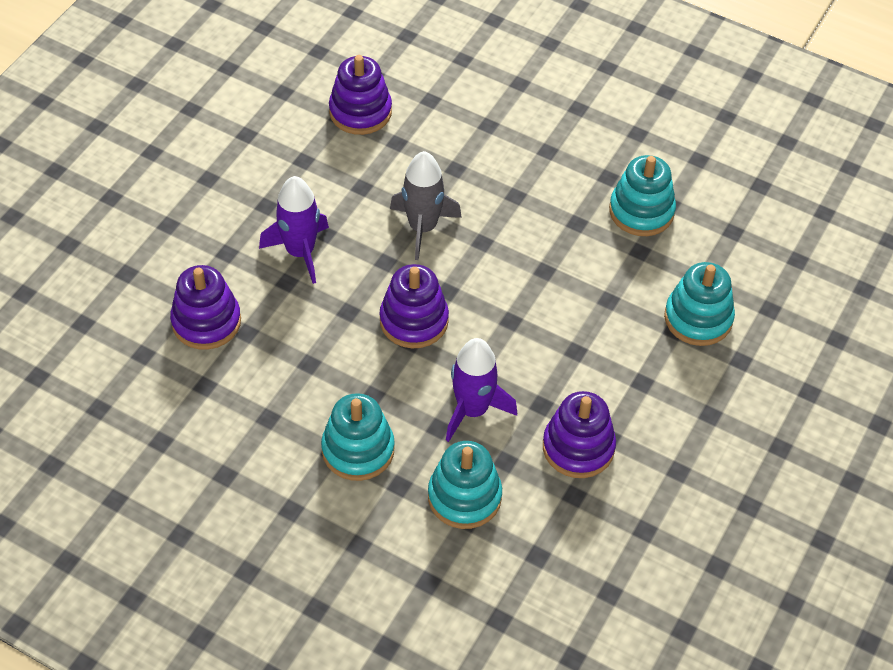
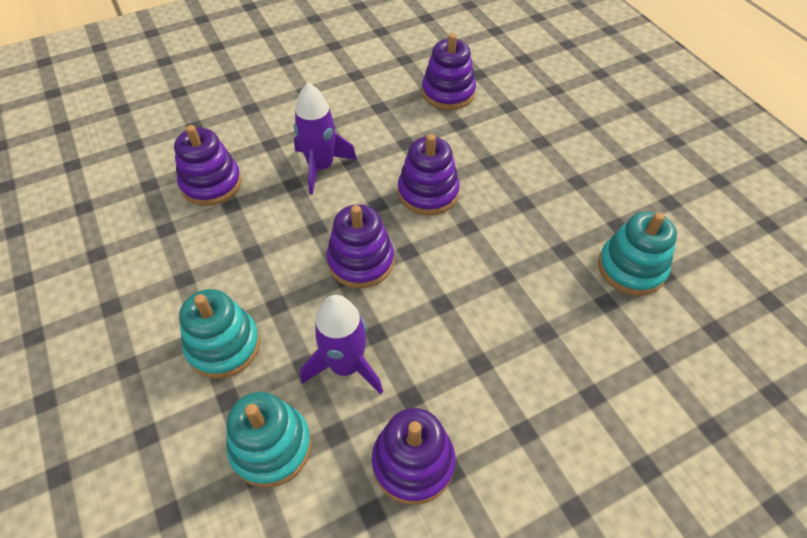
camera: 35 degrees right, 0 degrees up
(422, 227) = (428, 192): grey rocket -> purple stacking toy
(698, 318) = (625, 397): turquoise stacking toy -> none

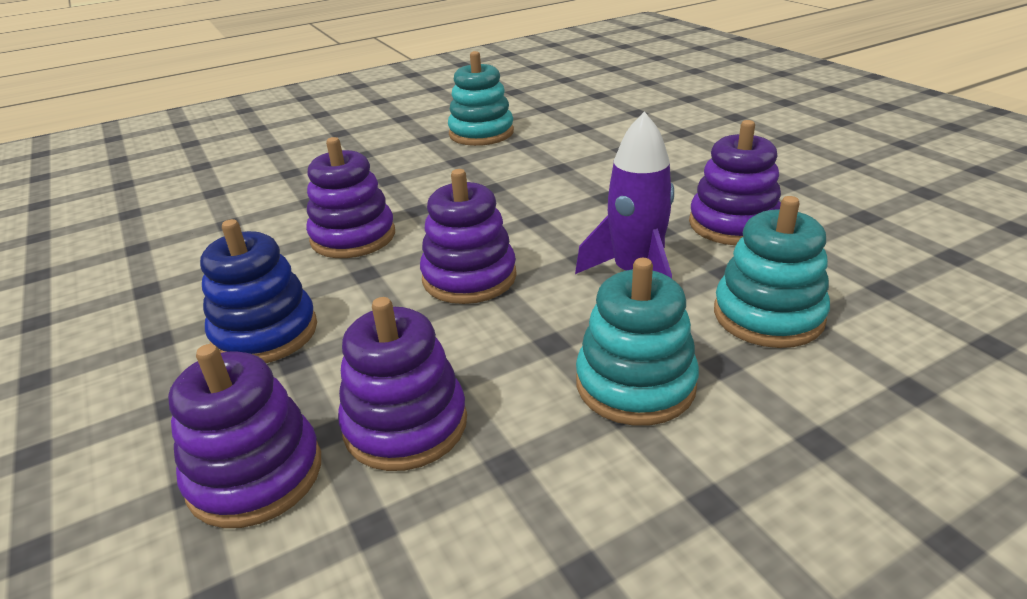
camera: 90 degrees left, 20 degrees down
(321, 167) = (265, 333): purple rocket -> blue stacking toy
(448, 93) = (155, 232): purple stacking toy -> purple stacking toy (405, 424)

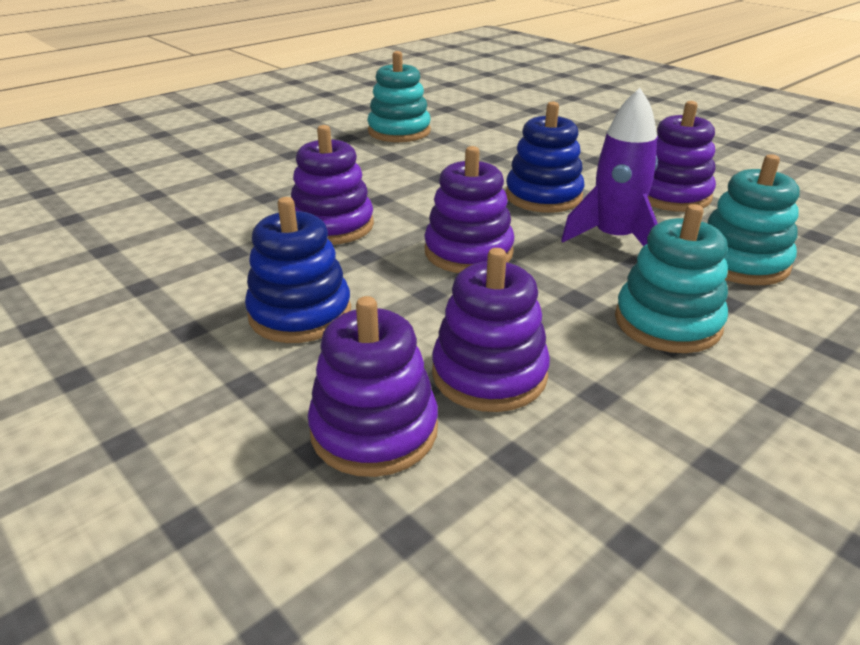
camera: 15 degrees left, 0 degrees up
(587, 216) = (543, 196): none -> blue stacking toy

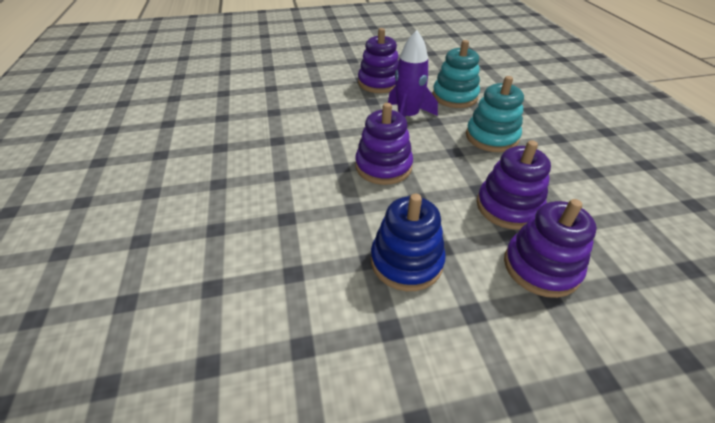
camera: 60 degrees left, 10 degrees up
(332, 226) = (299, 209): purple stacking toy -> none
(399, 131) = (184, 129): turquoise stacking toy -> none
(543, 196) = (342, 116): blue stacking toy -> none

